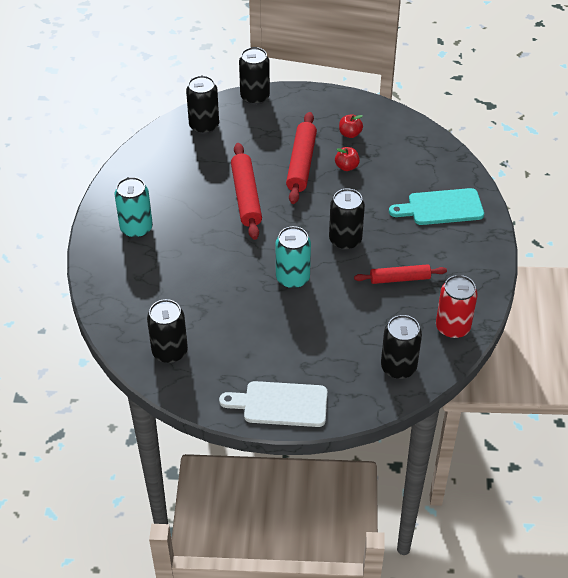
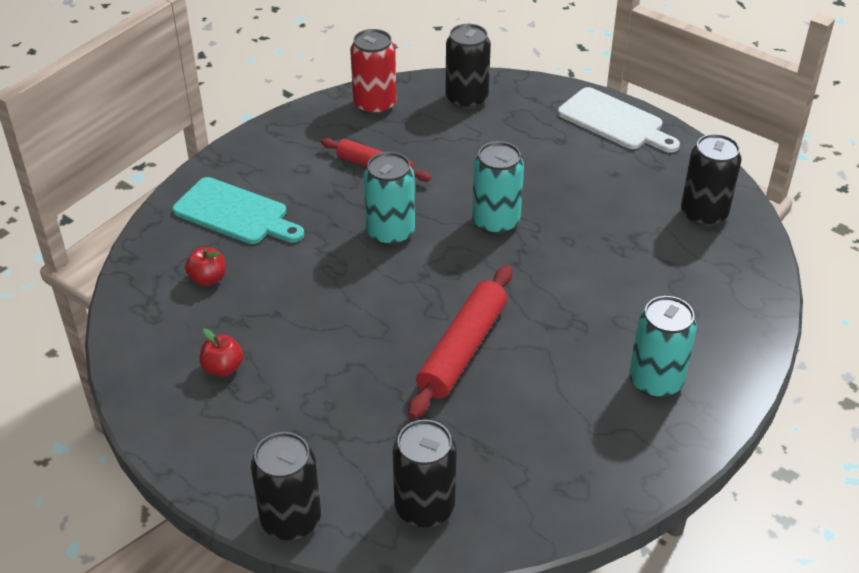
camera: 145 degrees left, 5 degrees down
(301, 164) = (340, 358): red rolling pin -> none
(345, 240) = (390, 233): black can -> turquoise can
(346, 167) = (284, 321): red apple -> red apple (208, 279)

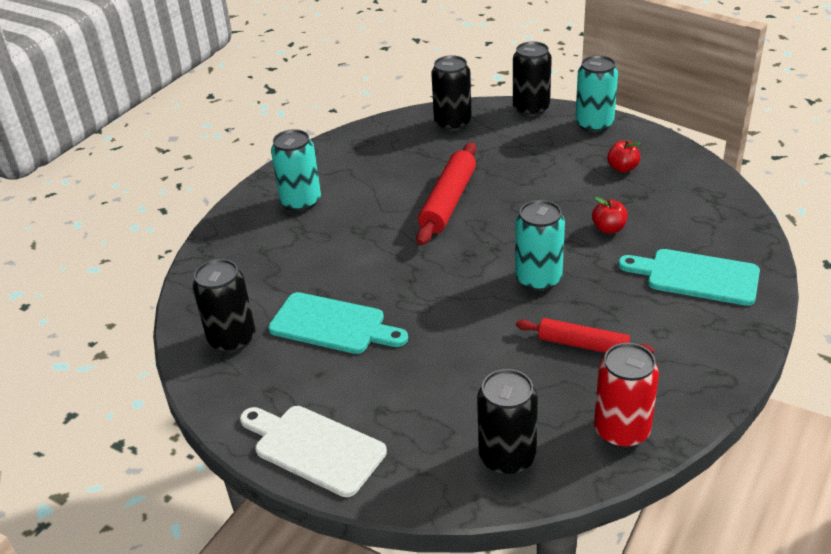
camera: 175 degrees right, 5 degrees down
(208, 279) = (678, 221): red apple -> red apple (608, 229)
(495, 222) = (440, 303): turquoise can -> turquoise can (594, 124)
(605, 214) = (332, 325): none -> turquoise cutting board

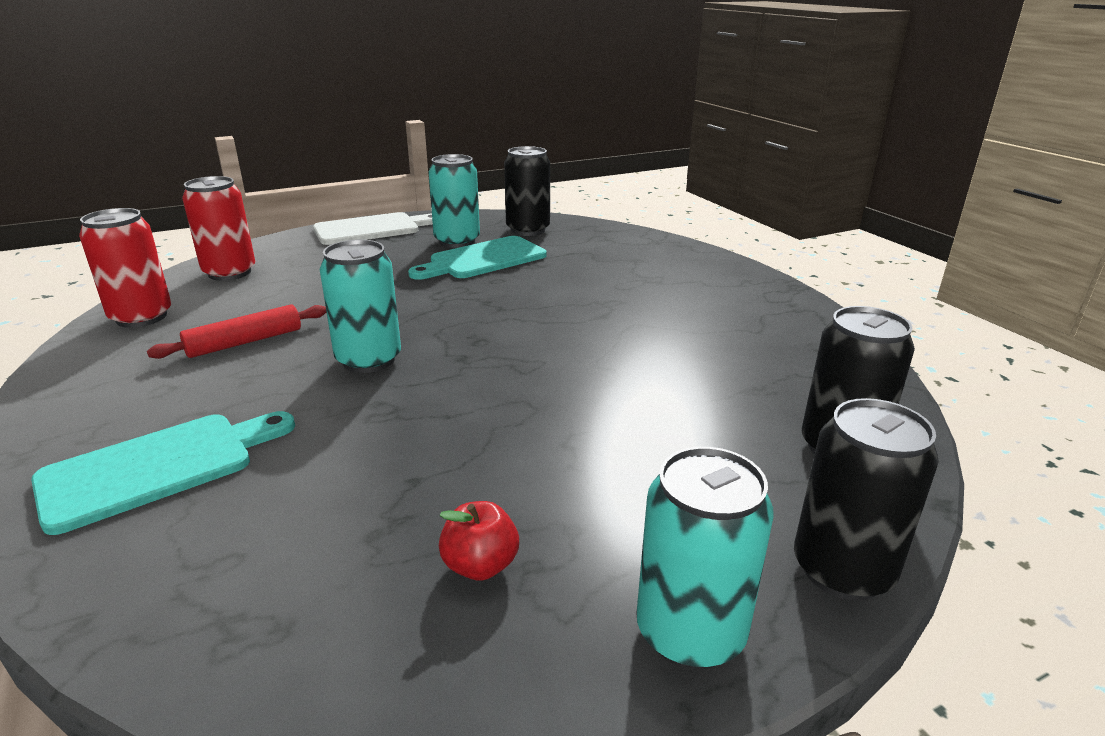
camera: 120 degrees right, 10 degrees down
(301, 202) = (709, 291): turquoise can -> turquoise can (457, 241)
(448, 202) = (600, 364): red rolling pin -> none
(507, 457) = (229, 273): black can -> red can
(608, 229) = (361, 452): red apple -> none

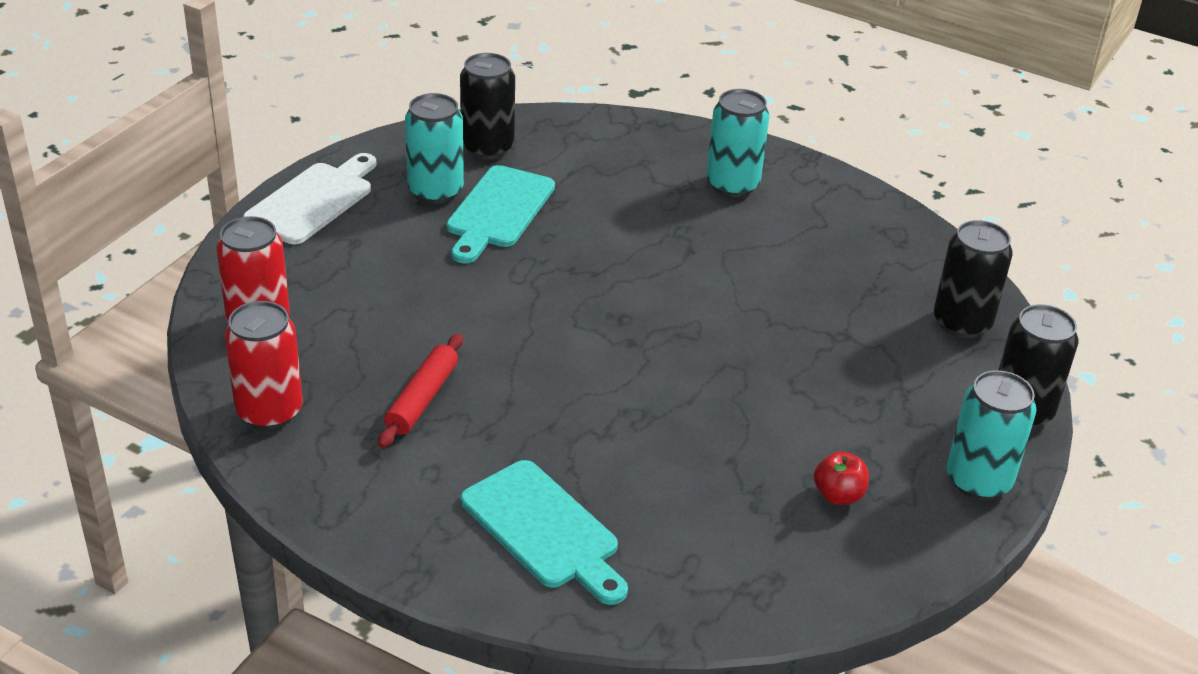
camera: 35 degrees left, 10 degrees up
(158, 467) = (544, 529): turquoise cutting board -> turquoise cutting board turned 120 degrees clockwise
(368, 360) = (559, 374): turquoise can -> turquoise can (732, 185)

